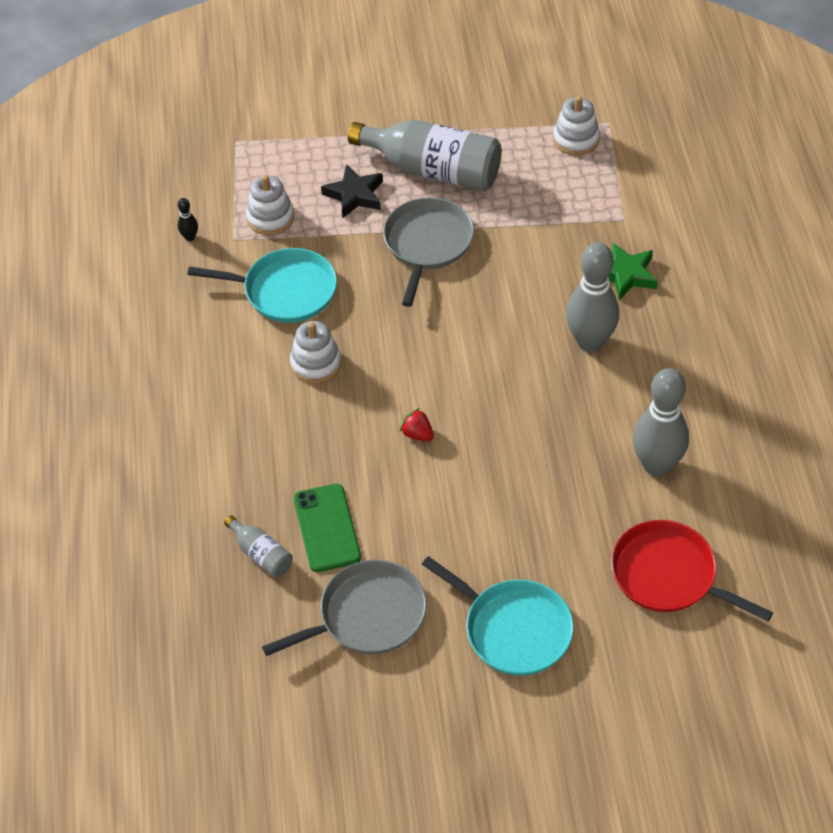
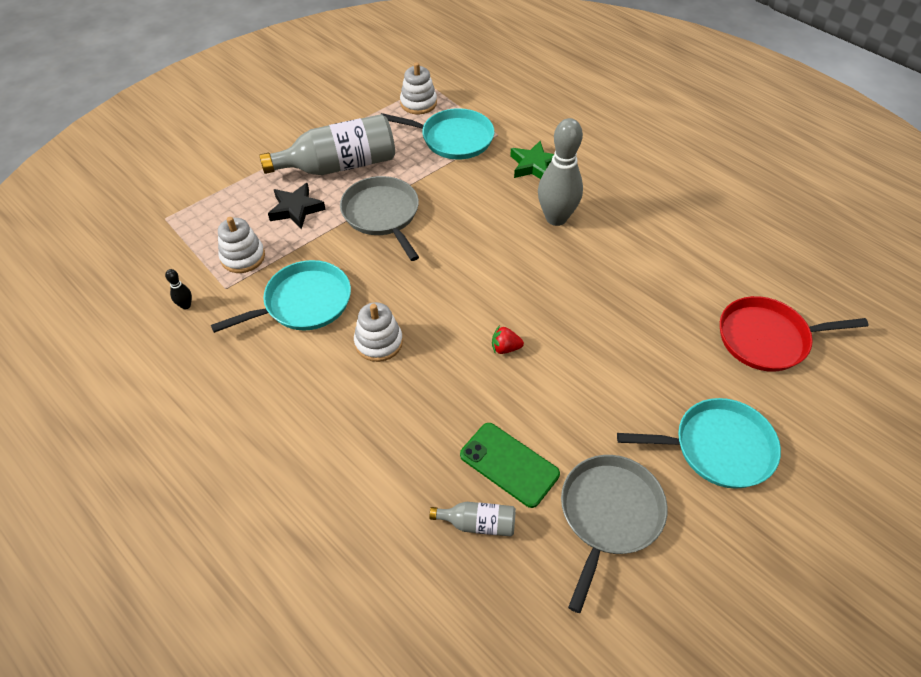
camera: 40 degrees left, 0 degrees up
(572, 199) = (453, 138): none -> turquoise pan
(656, 465) = (680, 271): grey bowling pin -> none

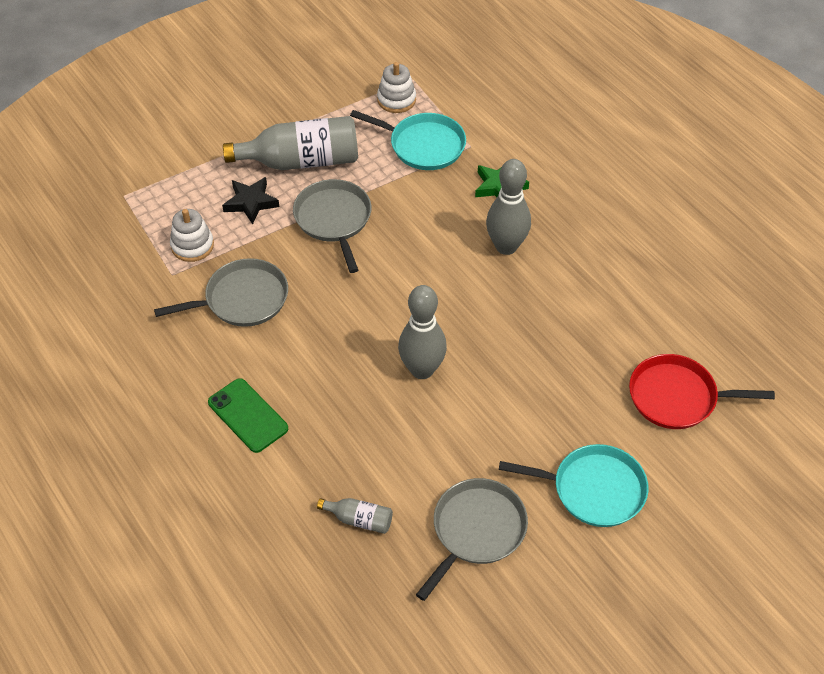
camera: 10 degrees right, 0 degrees up
(186, 305) = (133, 286): black bowling pin -> none
(303, 303) = (242, 299): turquoise pan -> grey pan
(378, 342) = (305, 347): white stacking toy -> none
(505, 348) = (422, 370): red strawberry -> grey bowling pin
(509, 464) = (399, 475): green phone -> green phone (248, 415)

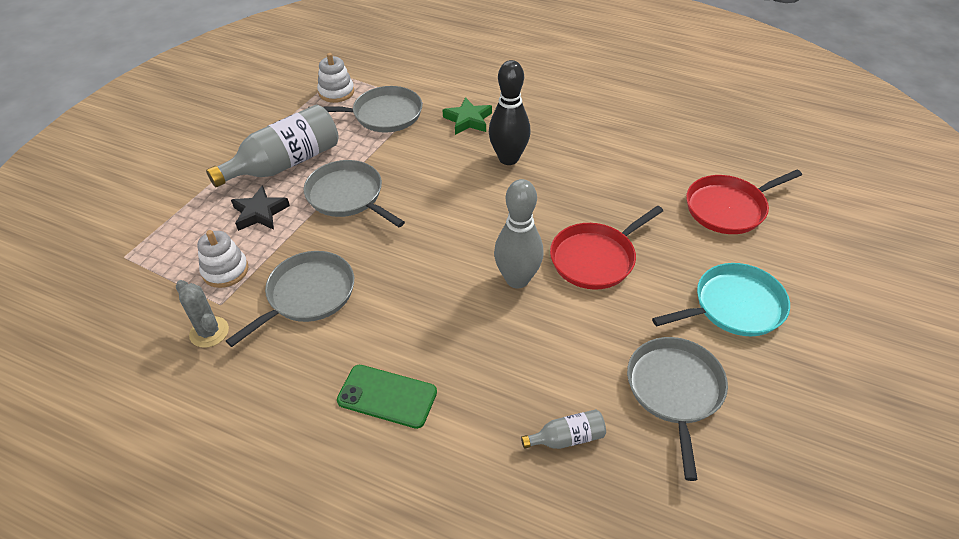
camera: 30 degrees left, 5 degrees down
(150, 295) = (209, 332): none -> grey cactus
(423, 145) = (383, 115): turquoise pan -> grey pan
(506, 246) = (508, 158): grey bowling pin -> black bowling pin
(506, 384) = (595, 258): none -> red pan

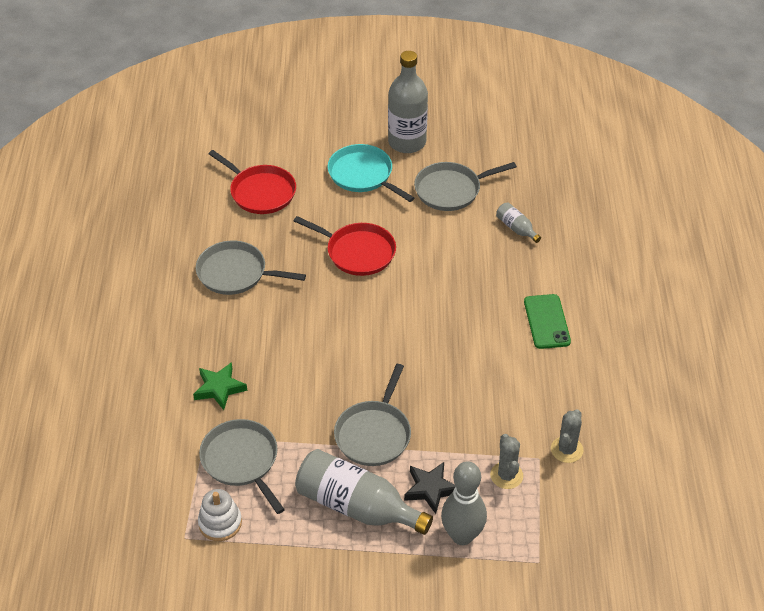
camera: 115 degrees left, 0 degrees up
(225, 270) = (506, 475): white stacking toy -> grey cactus
(307, 295) = (495, 406): grey pan -> grey pan (236, 273)
(508, 158) = (264, 339): black bowling pin -> none
(517, 279) = (404, 289): grey bowling pin -> grey bowling pin (462, 536)
(794, 377) = (407, 142): none -> grey bottle

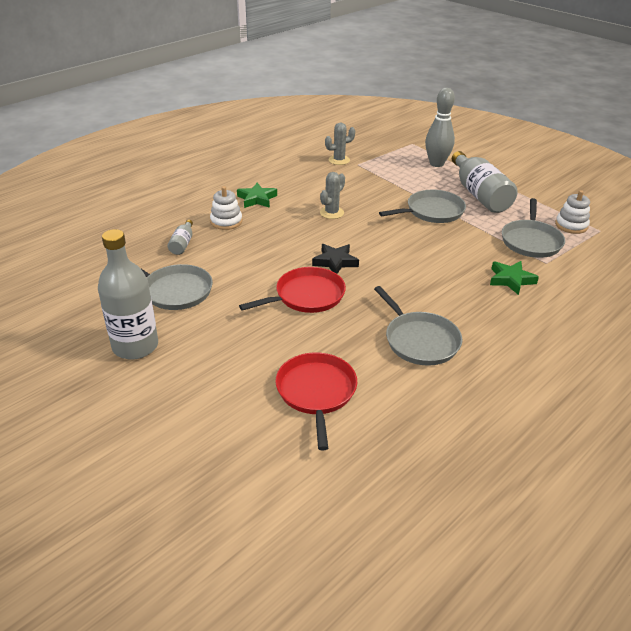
camera: 135 degrees left, 10 degrees down
(357, 252) = (306, 296): red pan -> red pan turned 75 degrees clockwise
(363, 175) = (213, 345): turquoise pan -> none
(430, 489) = (430, 181): black star -> black star (335, 262)
(506, 475) = (383, 167): grey cactus -> grey cactus (331, 213)
(525, 275) = (226, 221): none -> white stacking toy
(547, 322) = (257, 199): green phone -> green star

